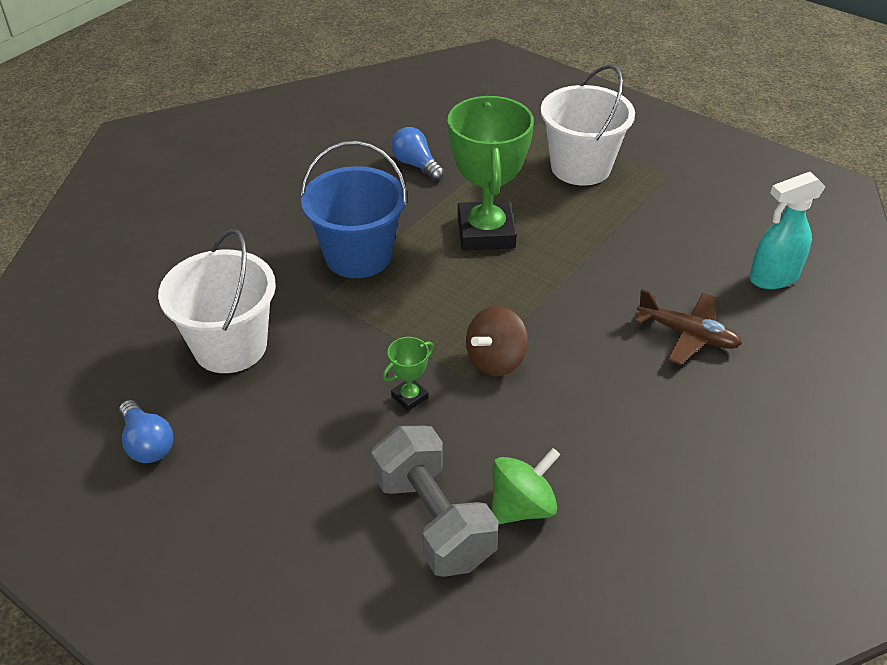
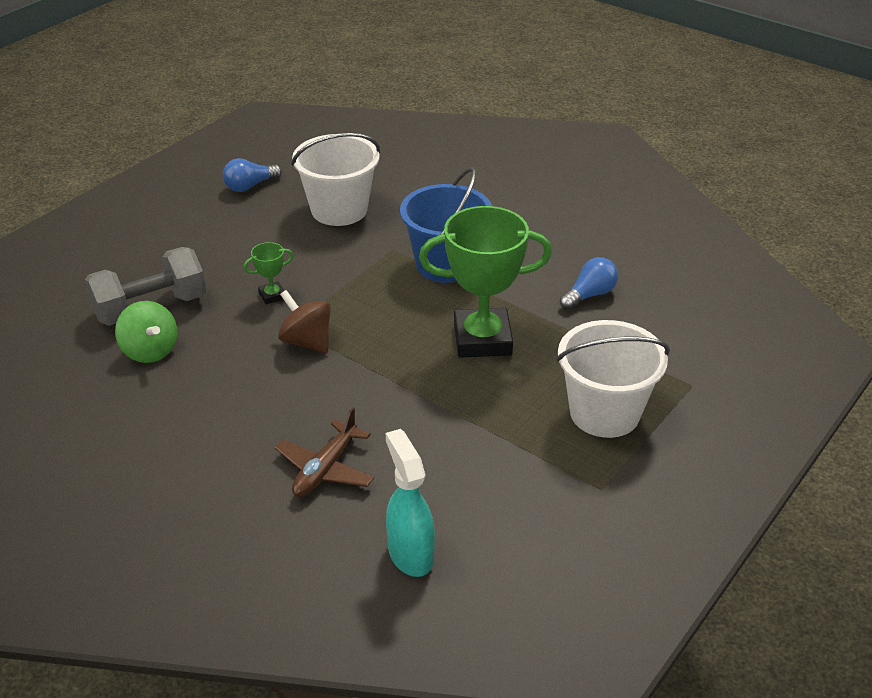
camera: 90 degrees right, 5 degrees down
(409, 397) = (272, 295): green trophy -> green trophy turned 75 degrees counterclockwise

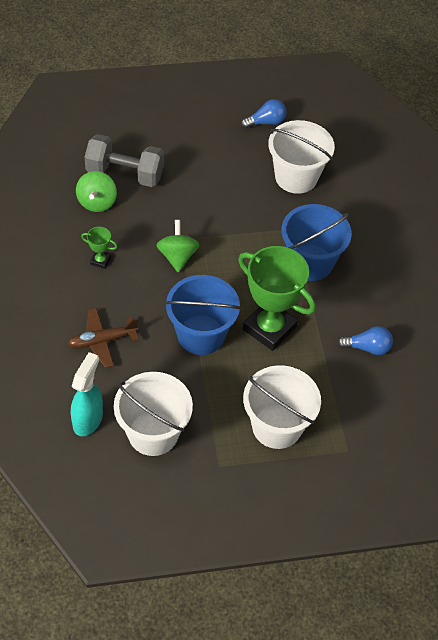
camera: 40 degrees right, 15 degrees up
(250, 186) = (265, 122): blue light bulb -> blue light bulb turned 150 degrees clockwise
(272, 295) = (193, 212): green trophy -> green trophy (100, 261)
(306, 341) = (177, 256): brown spinning top -> green spinning top
(424, 390) = (201, 335): none -> blue bucket
(497, 511) = (153, 433): none -> white bucket

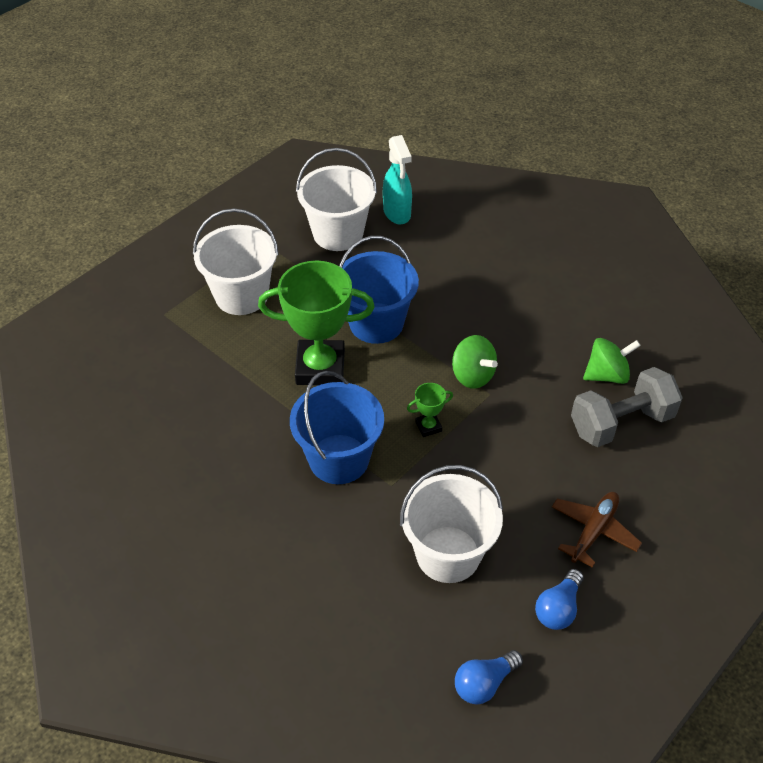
camera: 145 degrees right, 5 degrees down
(97, 202) = (607, 375): green spinning top -> green spinning top turned 105 degrees clockwise
(100, 261) = (534, 325): green trophy -> green trophy (428, 426)
(102, 341) = (452, 267): brown plane -> brown plane (593, 531)
(367, 347) = (210, 410): blue light bulb -> blue light bulb (484, 683)

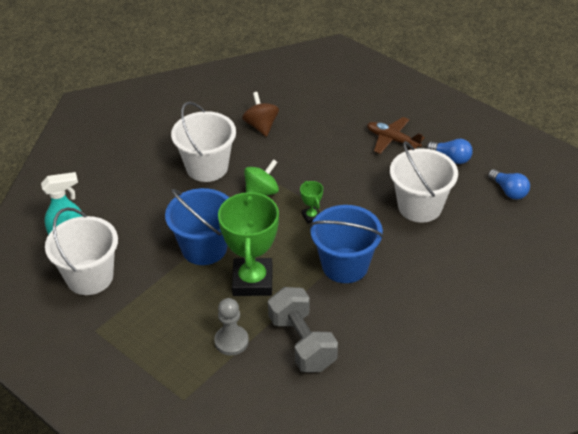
camera: 90 degrees left, 5 degrees down
(233, 350) = (231, 341): none -> grey pawn
(241, 295) = (164, 341): white bucket -> white bucket (207, 167)
(607, 375) = (261, 126): green spinning top -> brown spinning top
(621, 423) = (304, 122): grey dumbbell -> grey dumbbell (302, 343)

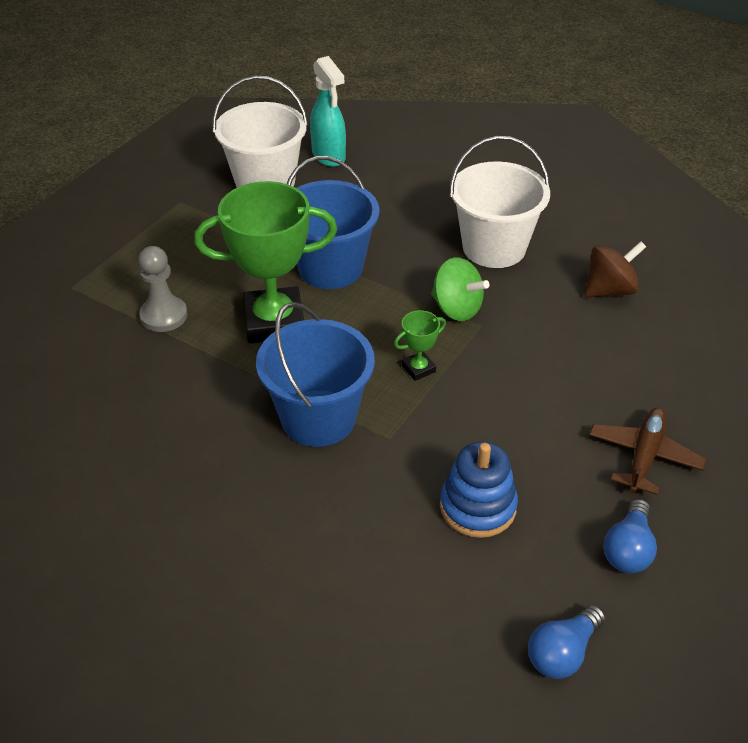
camera: 80 degrees right, 0 degrees up
(302, 343) = (161, 385): grey dumbbell -> none
(420, 206) = (478, 507): white bucket -> blue stacking toy

